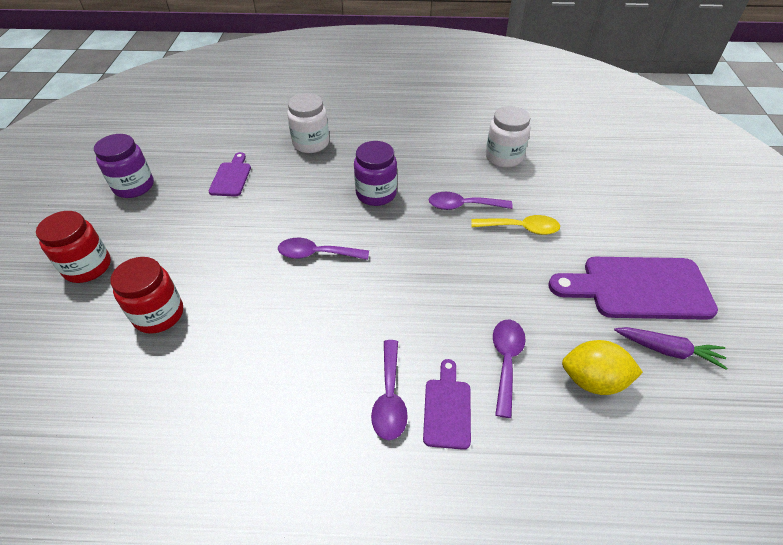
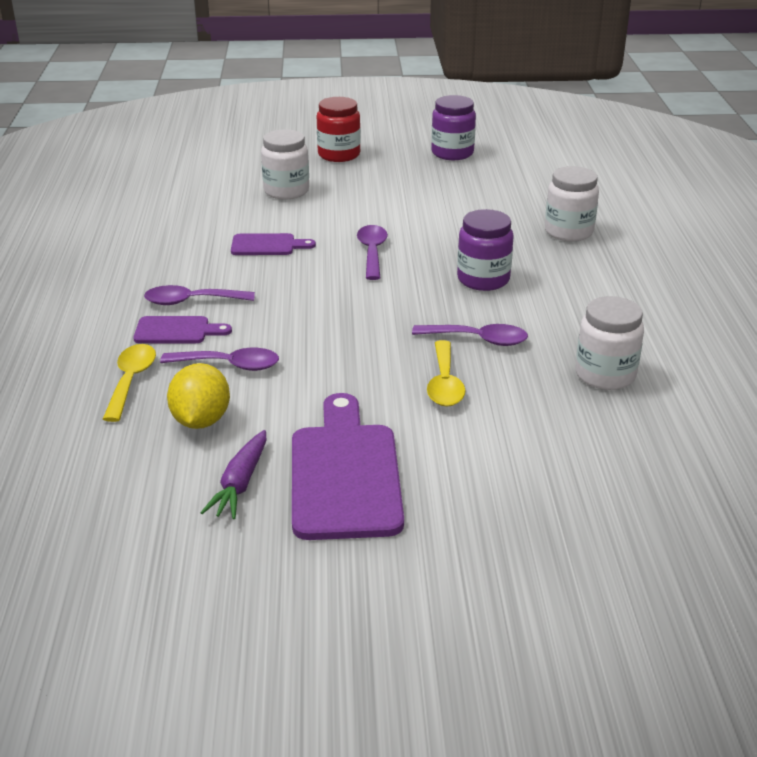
camera: 85 degrees right, 15 degrees down
(159, 314) = (286, 191): red jar -> white jar
(231, 177) = (484, 195): purple cutting board -> purple cutting board (267, 245)
(463, 206) = (478, 339): purple spoon -> purple spoon turned 105 degrees clockwise
(539, 444) = (131, 380): none -> yellow spoon

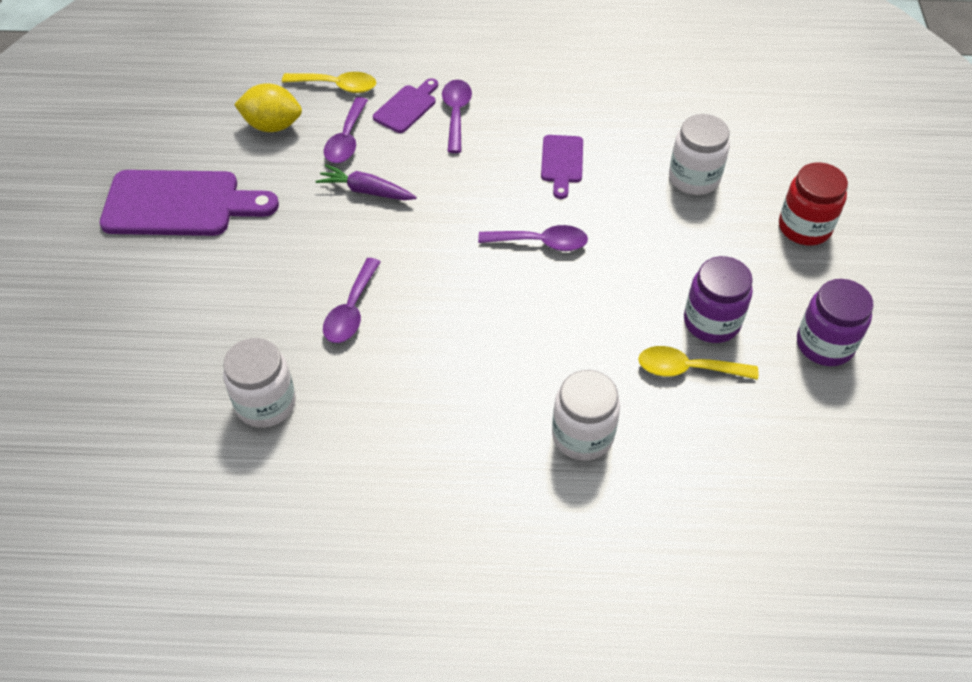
camera: 95 degrees right, 20 degrees up
(177, 331) = (407, 107): purple cutting board -> purple cutting board turned 150 degrees counterclockwise
(240, 484) = (188, 148): purple carrot -> purple carrot (366, 191)
(444, 384) = (283, 276): yellow spoon -> yellow spoon (687, 369)
(483, 279) = (471, 331): purple jar -> purple jar (711, 322)

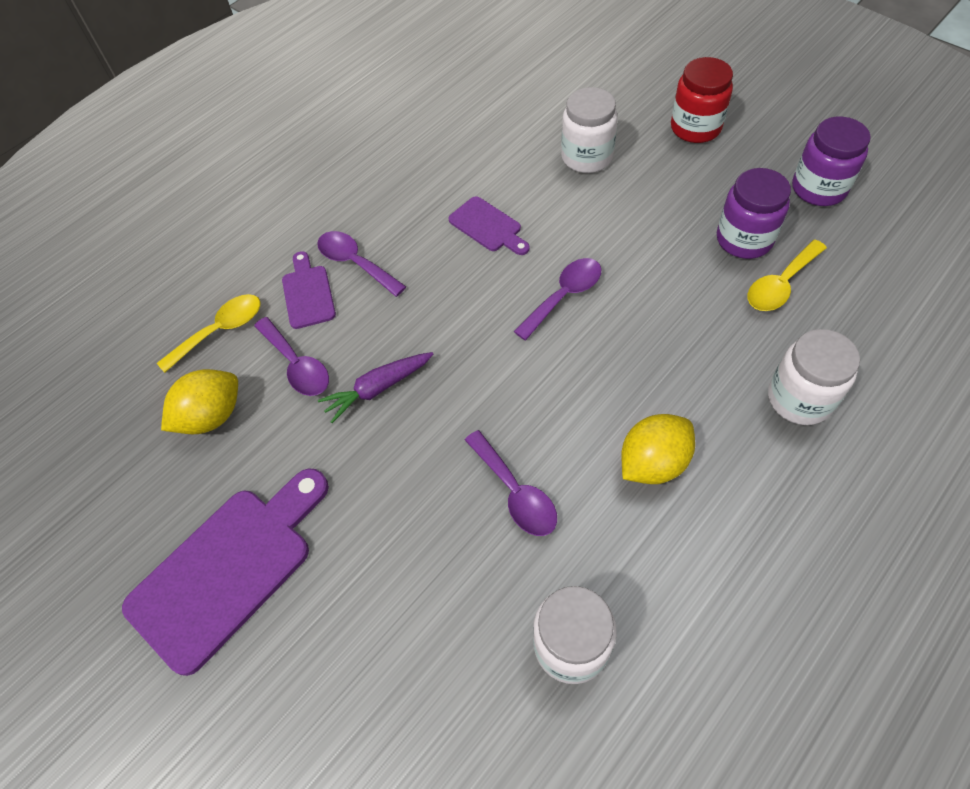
camera: 45 degrees left, 5 degrees up
(442, 374) = (653, 463): none -> yellow lemon

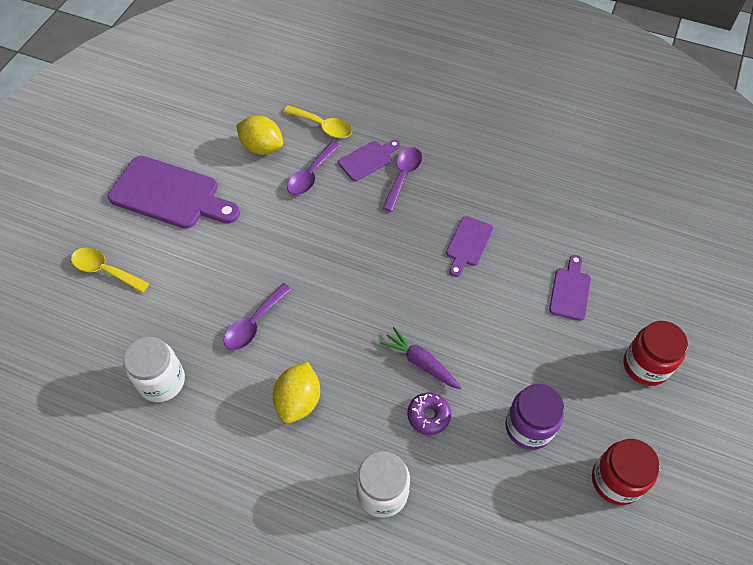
camera: 65 degrees right, 0 degrees up
(377, 389) = (307, 224): purple carrot -> purple carrot (420, 362)
(564, 296) = (422, 311): purple spoon -> none
(587, 157) = (570, 291): white jar -> purple cutting board
(653, 463) = (298, 401): yellow lemon -> yellow lemon turned 75 degrees clockwise
(709, 326) = (428, 416): none -> purple donut
(780, 285) = (490, 463): yellow spoon -> yellow spoon (105, 270)
(818, 188) = (616, 480): purple jar -> red jar

